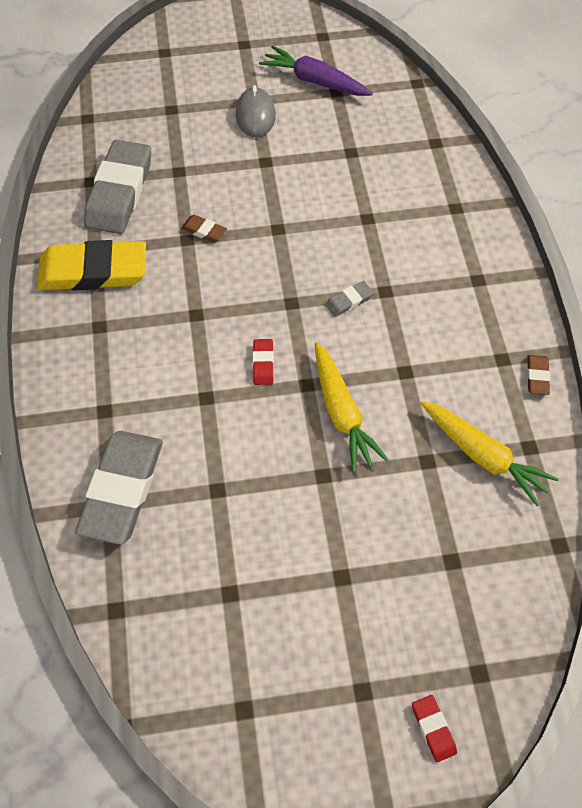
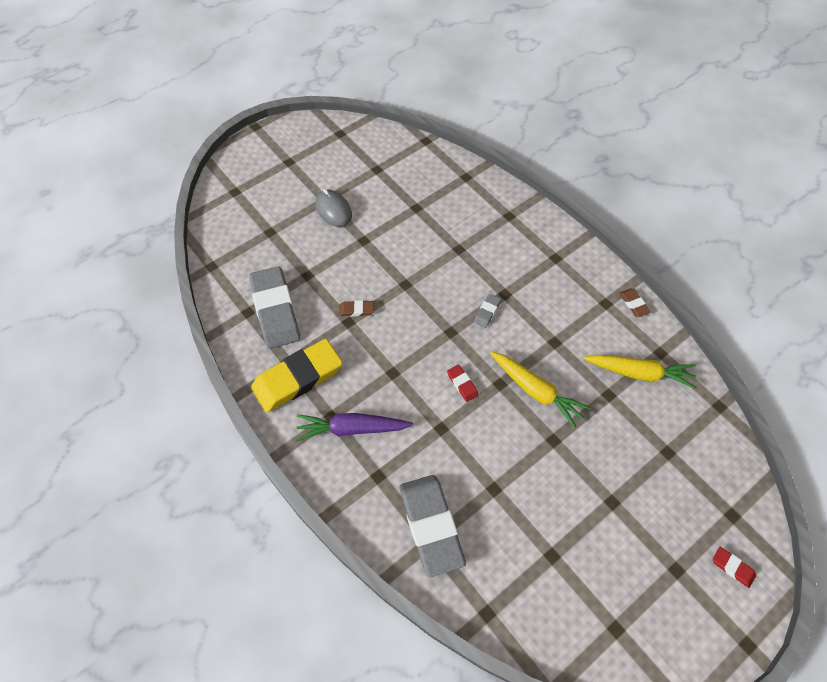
camera: 30 degrees left, 0 degrees up
(315, 81) = (357, 168): purple carrot -> purple carrot (352, 429)

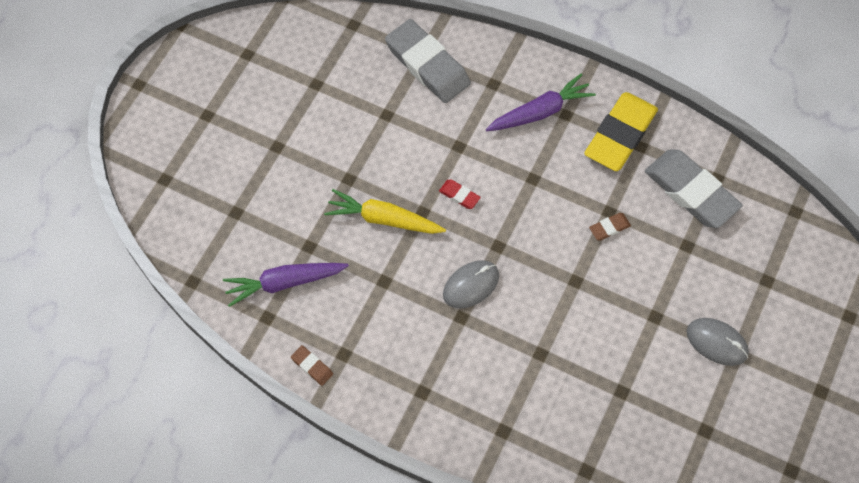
camera: 155 degrees right, 5 degrees up
(487, 312) = (471, 285): grey eraser -> grey mouse
(639, 373) = (284, 283): yellow carrot -> purple carrot
(732, 567) = (159, 135): red eraser -> none

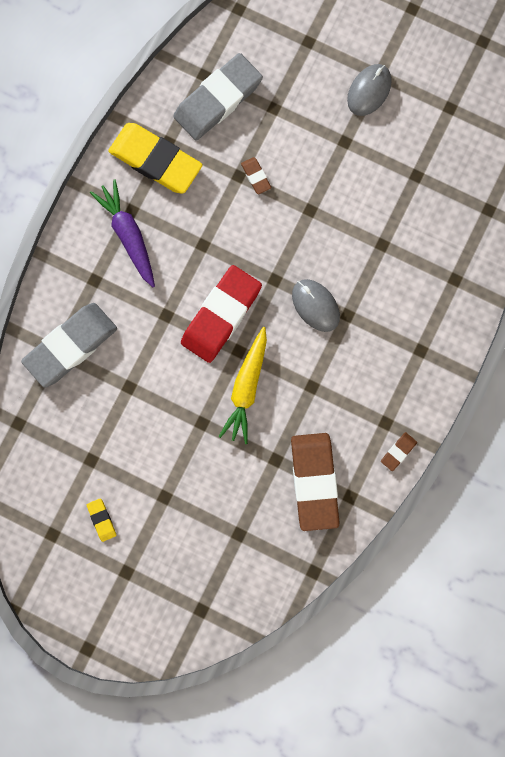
camera: 90 degrees left, 15 degrees up
(258, 94) = (101, 520): none -> yellow eraser
(284, 283) = (314, 482): purple carrot -> brown eraser
(459, 195) = (221, 315): red eraser -> red eraser, size x2.38

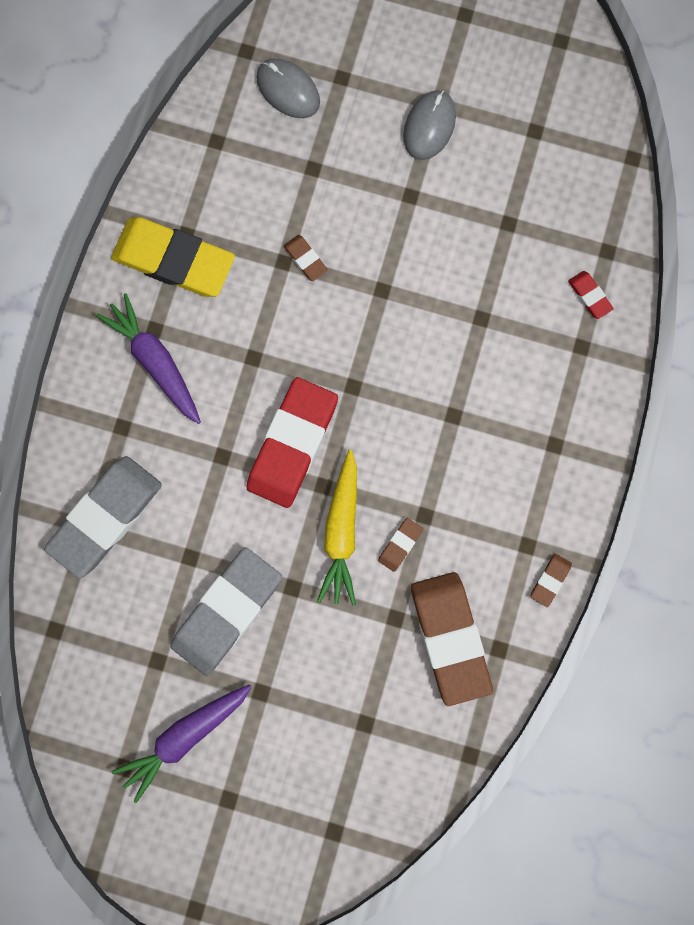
camera: 10 degrees left, 0 degrees up
(101, 520) = (184, 737): yellow eraser -> purple carrot
(218, 99) = (240, 169): grey eraser -> grey eraser (227, 611)
(289, 405) = (400, 545): none -> brown eraser
(315, 305) = (411, 411): grey mouse -> grey mouse (288, 90)
(468, 241) = (589, 296): none -> red eraser

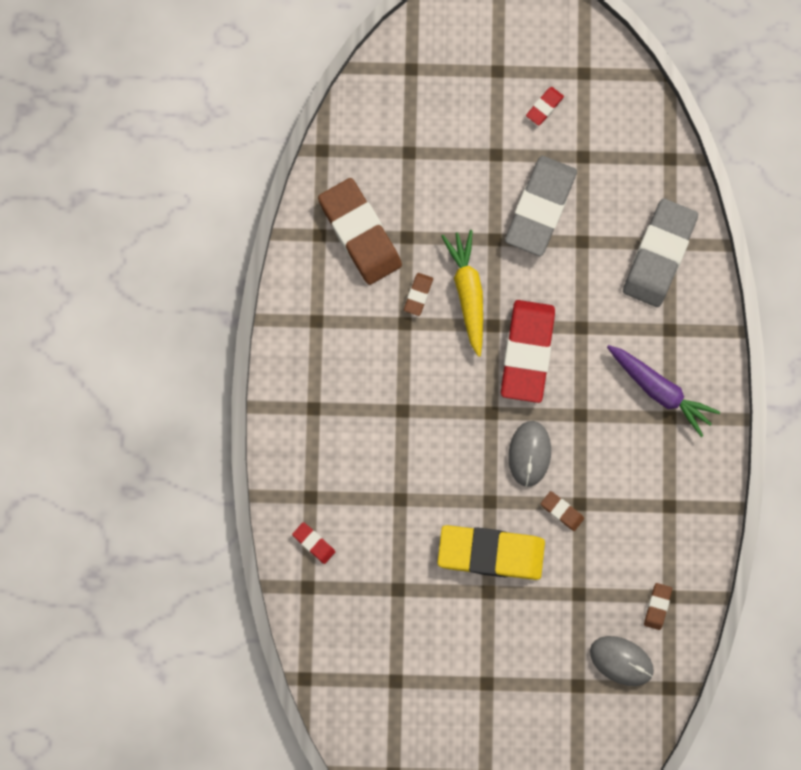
camera: 165 degrees right, 0 degrees up
(174, 260) = (672, 481): yellow eraser -> yellow eraser (491, 553)
(184, 737) = (544, 107): purple carrot -> red eraser
(429, 126) = (488, 660): grey mouse -> grey mouse (529, 454)
(550, 580) = (291, 298): brown eraser -> brown eraser (657, 606)

